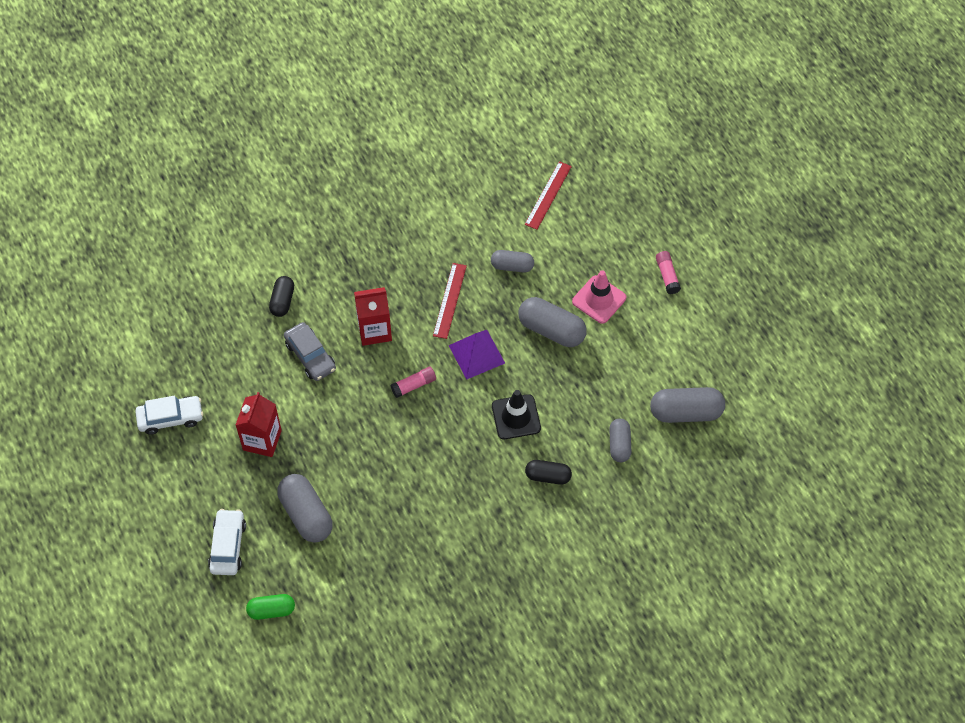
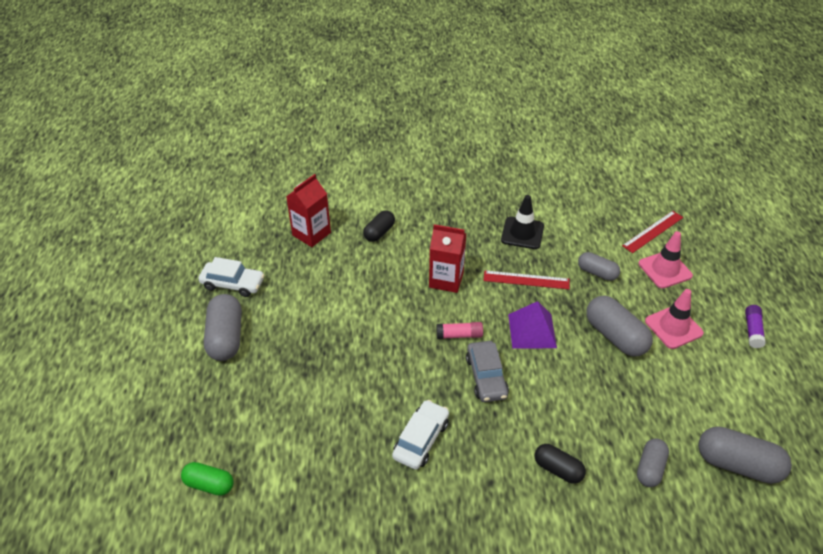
camera: 25 degrees right, 15 degrees down
(228, 546) = (209, 406): white car -> white car (421, 440)
(262, 440) = (297, 329): red carton -> red carton (311, 234)
(306, 514) = (297, 408): grey capsule -> grey capsule (226, 337)
(310, 356) = (379, 279): grey car -> grey car (486, 377)
(449, 300) = (526, 280): red ruler -> red ruler turned 60 degrees clockwise
(516, 417) = (547, 399): black traffic cone -> black traffic cone (522, 233)
(573, 237) = (665, 270): none -> pink traffic cone
(667, 276) = (752, 330): pink glue stick -> purple glue stick

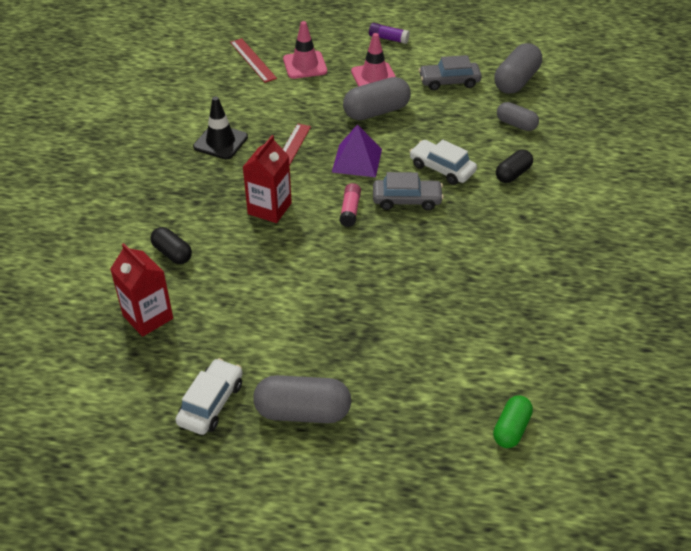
camera: 80 degrees left, 0 degrees up
(421, 440) = (473, 255): white car -> white car (442, 168)
(597, 273) = (295, 105): grey capsule -> none
(700, 395) = (449, 81): none -> grey car

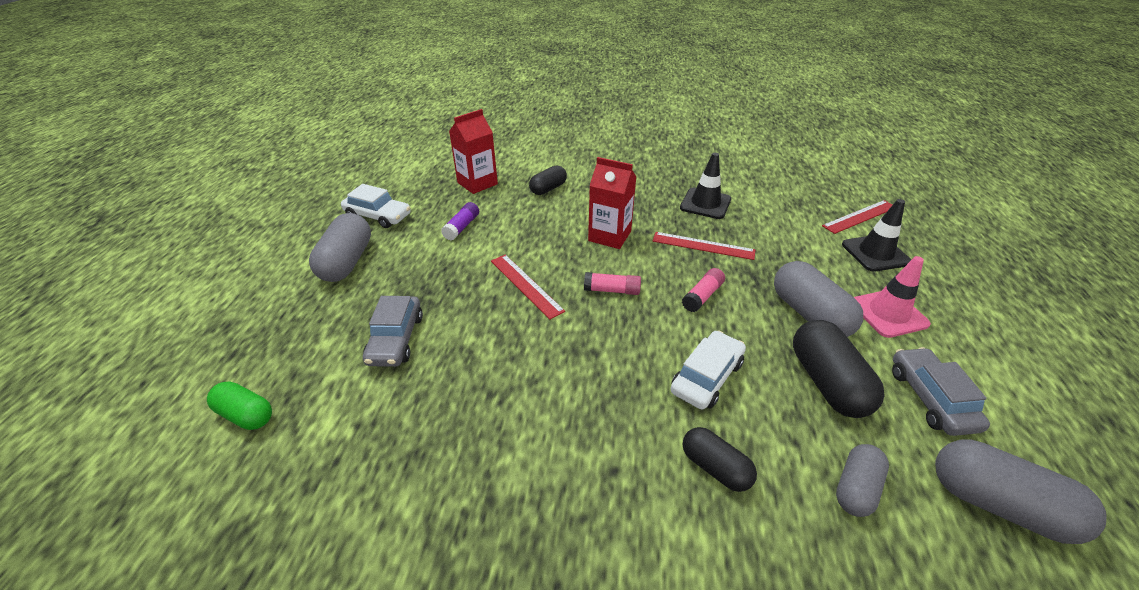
camera: 90 degrees right, 5 degrees down
(305, 65) = (875, 253): pink traffic cone -> black traffic cone
(343, 264) = (526, 285): none -> red ruler
(357, 160) = (702, 296): purple pyramid -> pink glue stick
(388, 39) = (999, 330): purple glue stick -> purple glue stick (462, 227)
(407, 200) = (635, 338): grey car -> grey car (396, 339)
(441, 118) = (827, 382): none -> black capsule

